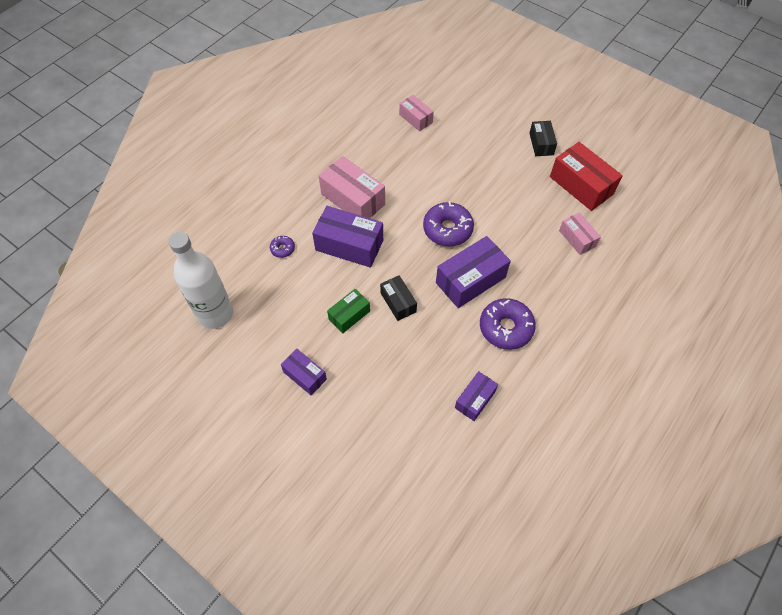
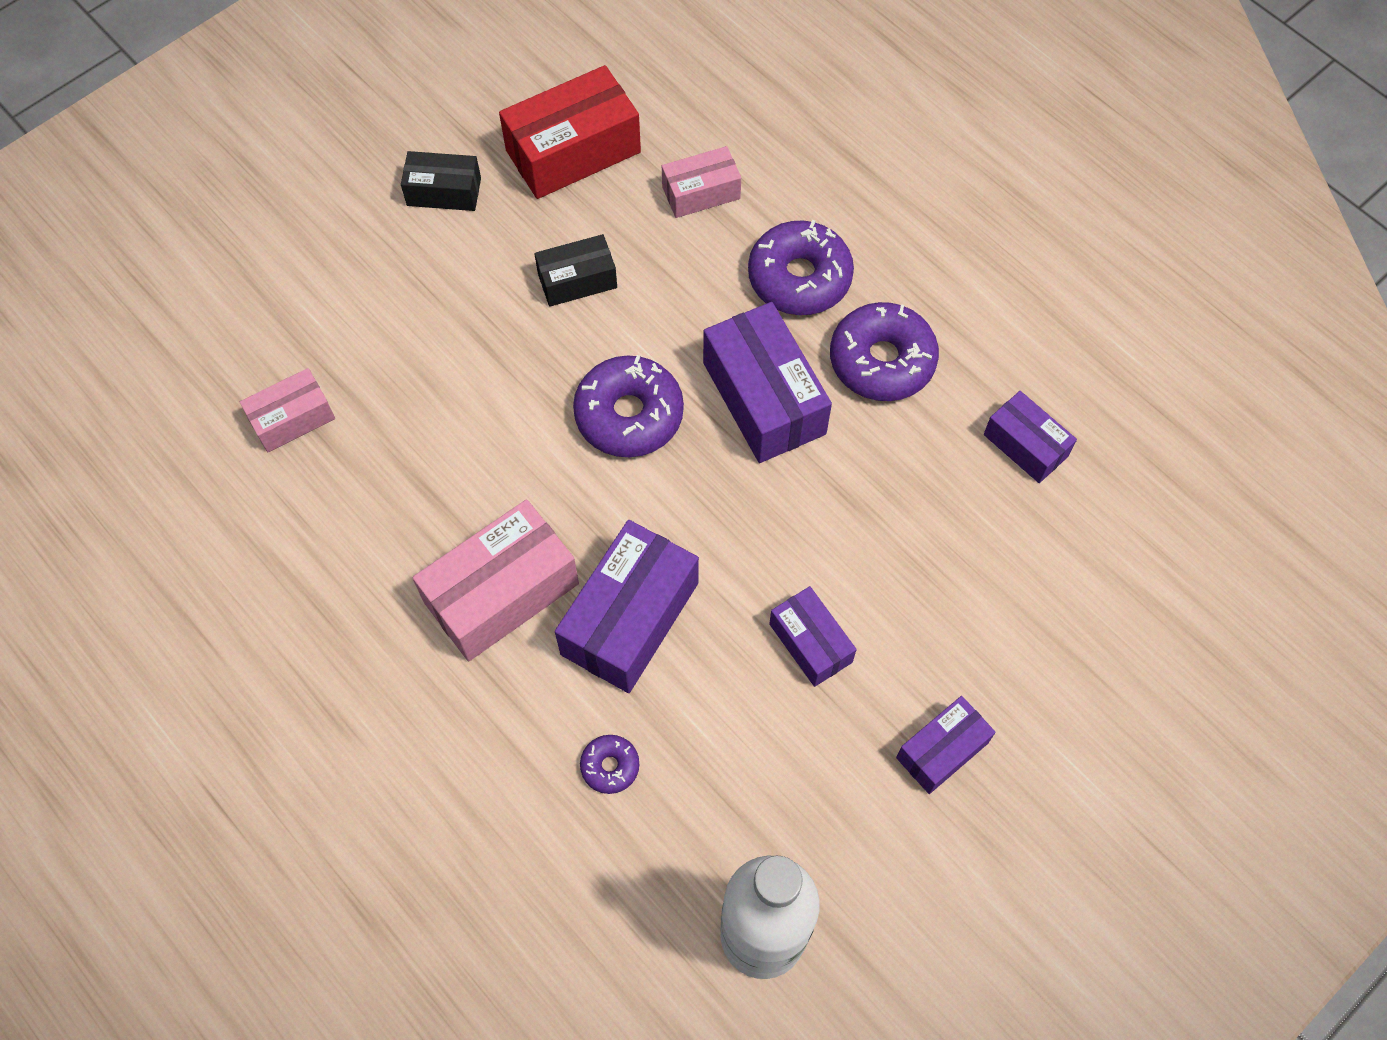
camera: 80 degrees left, 5 degrees up
(349, 315) = (810, 643): green box -> purple box
(398, 302) = (794, 542): black box -> black box (577, 280)
(542, 286) = (799, 278): none -> purple donut

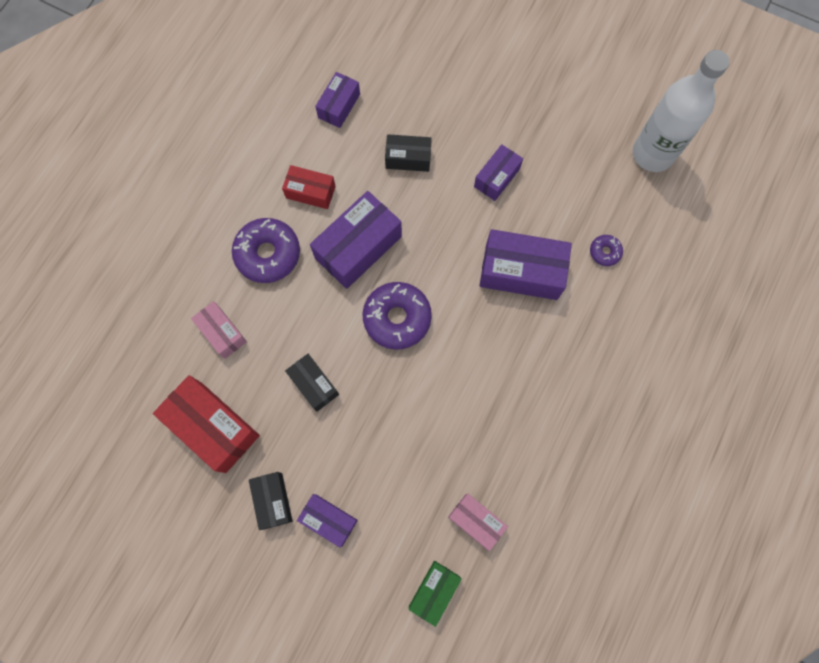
camera: 110 degrees left, 10 degrees up
(233, 338) = (434, 591): none -> green box
(501, 593) = (535, 345): pink box -> none
(882, 361) = (310, 192): purple donut -> red box
(894, 518) = (408, 158): none -> black box
(942, 750) = (527, 102): purple box -> purple box (329, 520)

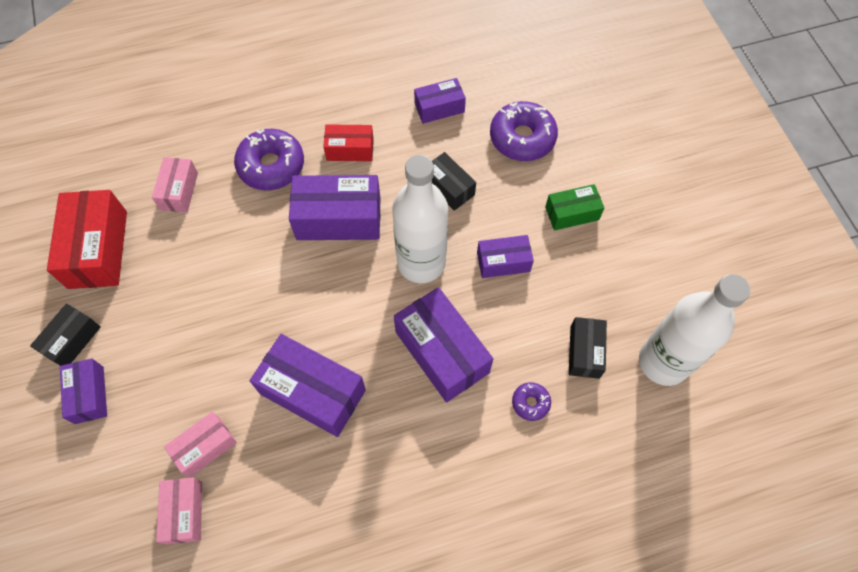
camera: 45 degrees right, 10 degrees down
(310, 192) = (350, 149): red box -> red box turned 60 degrees counterclockwise
(314, 384) = (194, 286): black box -> black box (584, 352)
(397, 318) = (307, 296): purple donut -> purple donut (522, 138)
(434, 591) = (93, 532): green box -> green box (572, 213)
(443, 473) = (205, 447): none -> pink box
(446, 226) = (421, 263): none -> white bottle
(470, 373) = (313, 392): none -> purple box

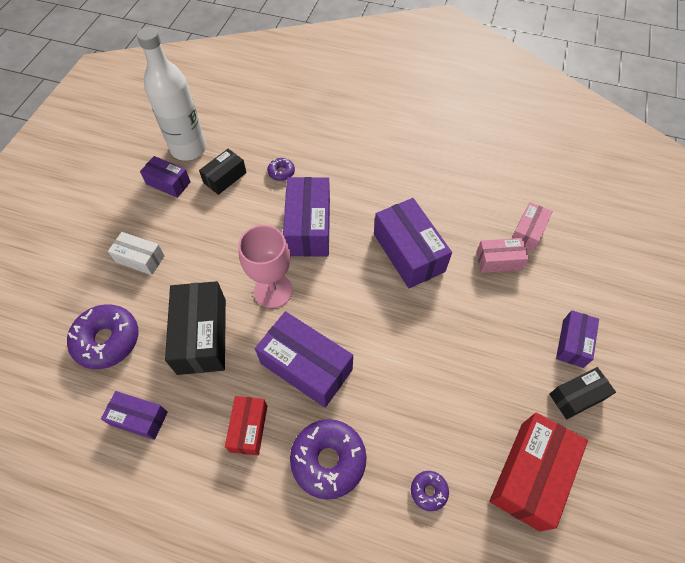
camera: 145 degrees left, 5 degrees down
(179, 191) = (428, 491): pink box -> purple donut
(350, 149) = (248, 428): red box -> red box turned 60 degrees clockwise
(421, 263) = (273, 290): white bottle -> pink goblet
(449, 187) = (202, 336): black box -> black box, size x1.72
(503, 262) = (218, 256): purple box -> purple box (168, 183)
(572, 213) = (140, 259): green box -> white box

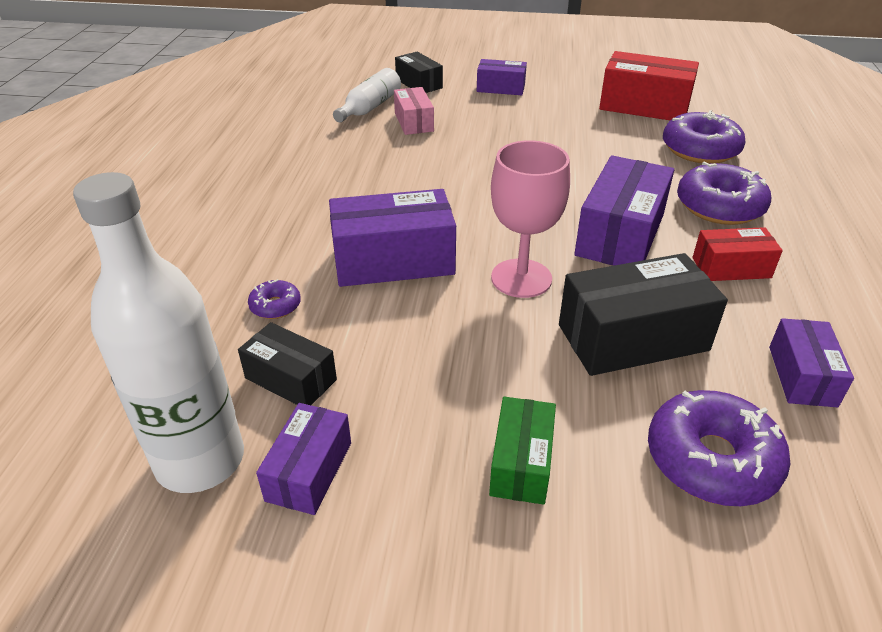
camera: 100 degrees left, 20 degrees down
(140, 259) = (521, 463): white box -> green box
(408, 252) = (418, 176): purple box -> none
(428, 491) = (700, 150): purple donut -> purple donut, size x2.05
(527, 233) = (369, 107): pink box -> white bottle
(577, 396) = (555, 87): black box -> black box (419, 83)

